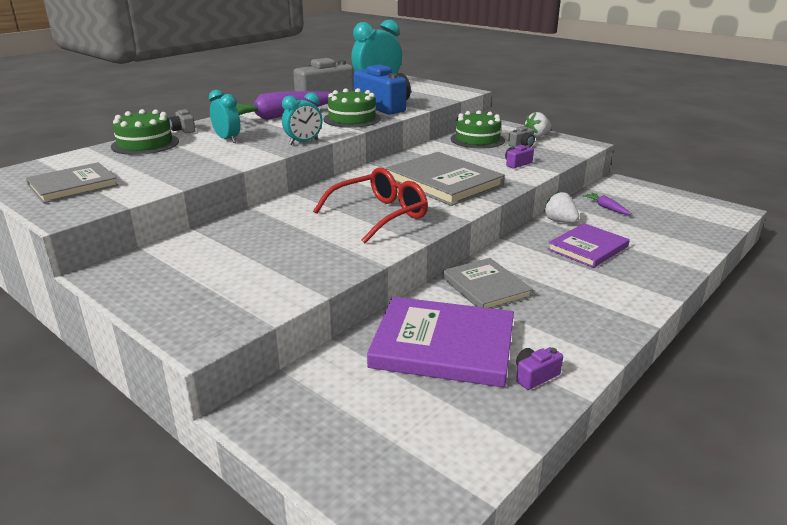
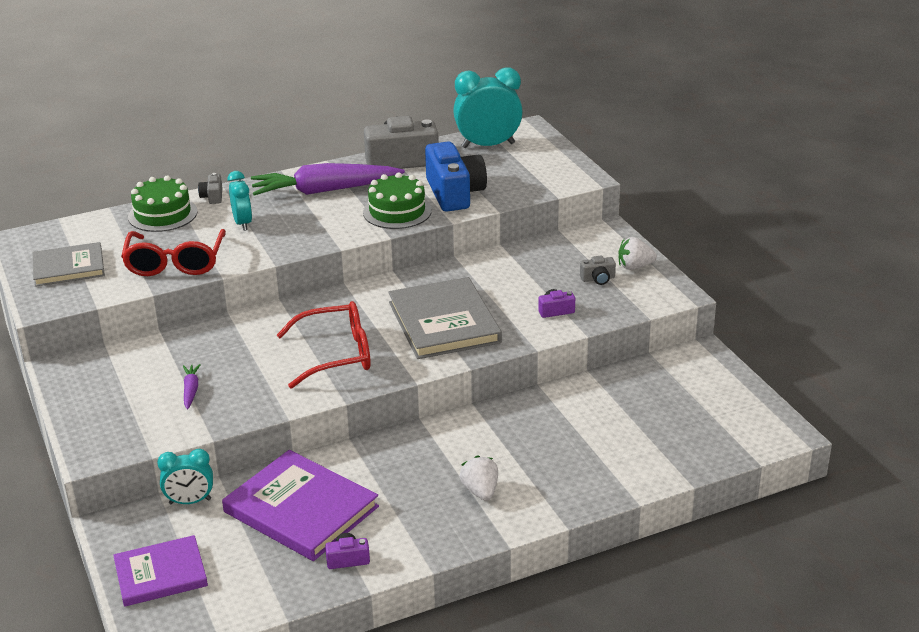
camera: 25 degrees right, 5 degrees up
(186, 168) = (175, 262): none -> red glasses
(303, 142) = (312, 244): turquoise clock -> turquoise clock (190, 501)
(477, 139) = (555, 257): green cake -> none
(485, 287) = (395, 460): grey book -> none
(560, 221) = (560, 397): white strawberry -> white strawberry (480, 491)
(588, 248) = (549, 441): purple book -> purple book (161, 574)
(606, 208) = (636, 391): purple carrot -> purple carrot (191, 390)

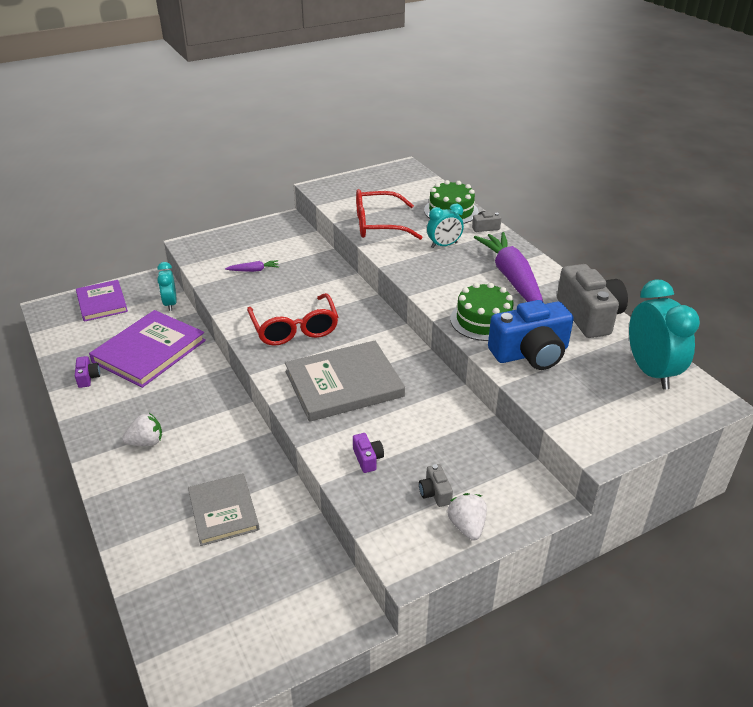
camera: 85 degrees right, 5 degrees up
(68, 267) = (369, 188): grey book -> grey book (223, 511)

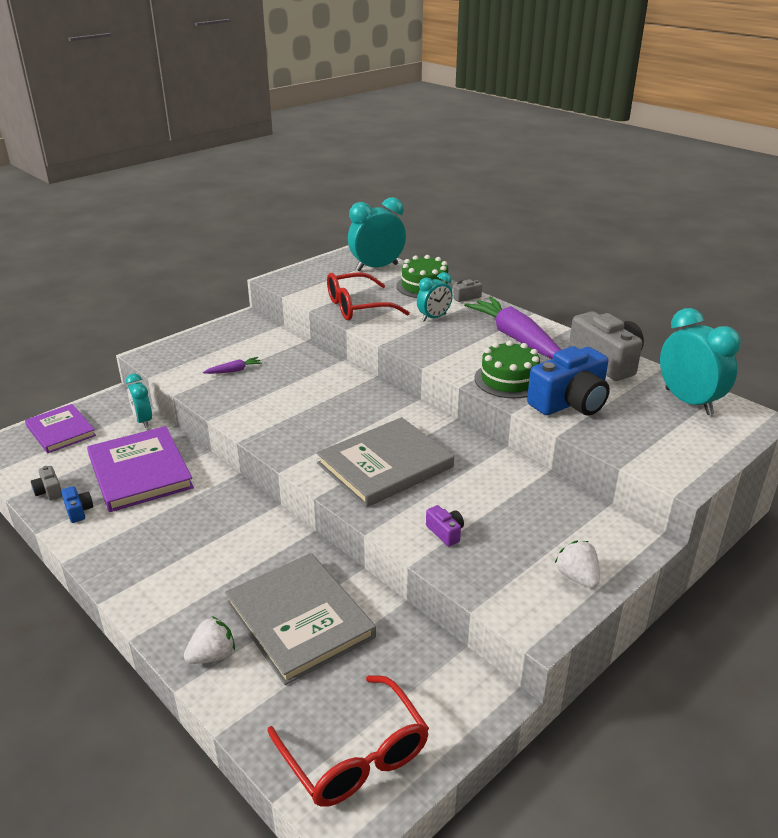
camera: 15 degrees left, 5 degrees down
(88, 377) = (78, 511): purple camera -> blue camera
(146, 442) = (178, 566): white strawberry -> white strawberry (212, 655)
(149, 351) = (140, 472): purple book -> purple book turned 45 degrees counterclockwise
(223, 511) = (300, 619): grey book -> grey book, size x1.55
(294, 328) = (306, 420): red glasses -> red glasses (355, 755)
(416, 186) = (377, 267): none -> turquoise clock
(435, 493) = (530, 552): grey camera -> grey camera (49, 491)

